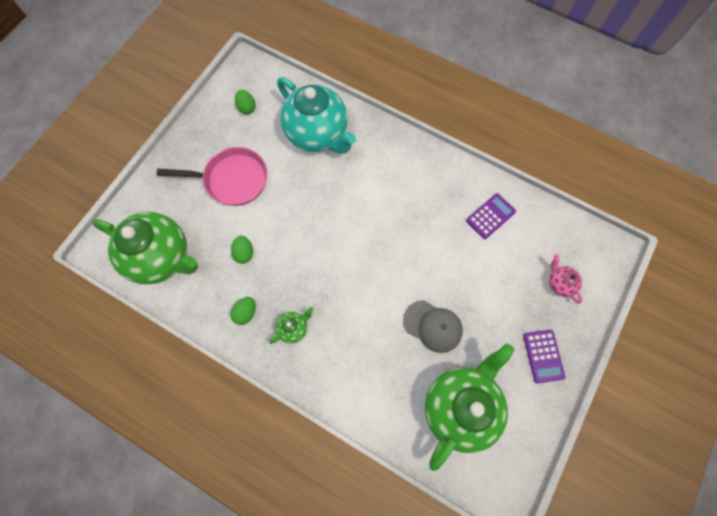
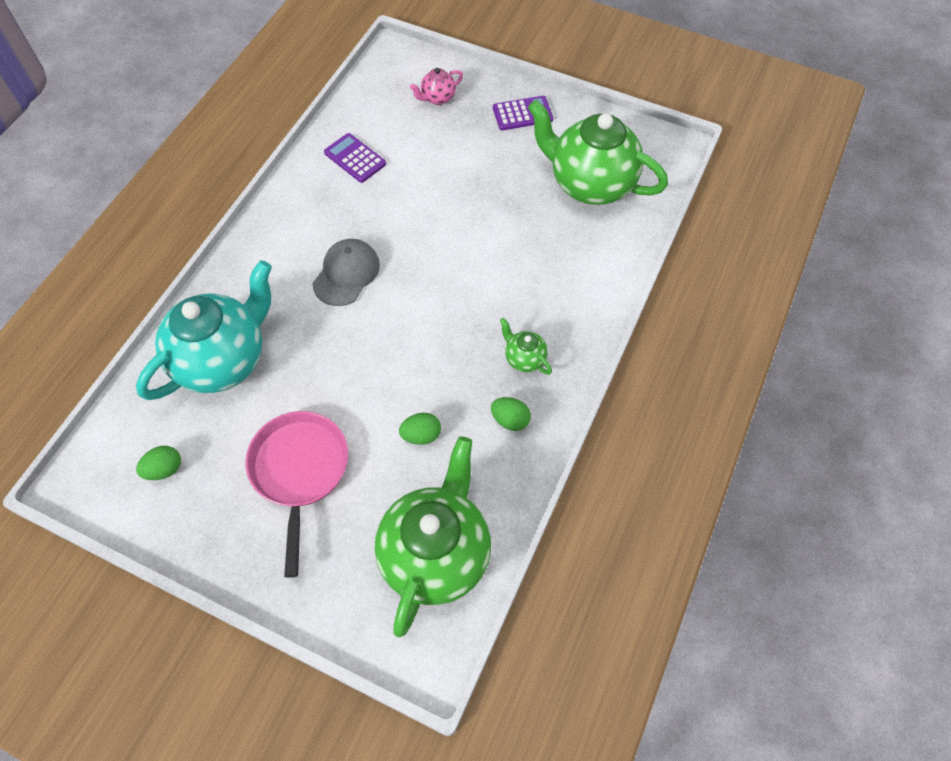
camera: 95 degrees left, 10 degrees down
(433, 326) = (502, 211): grey cap -> grey cap (346, 274)

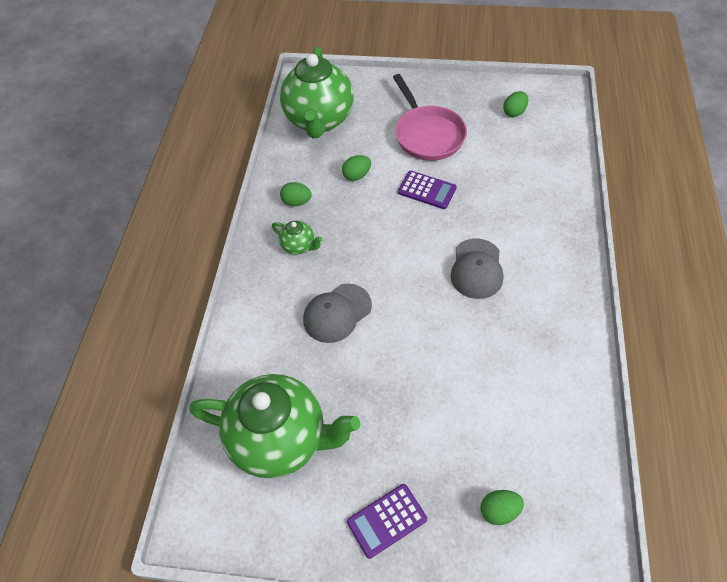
camera: 165 degrees right, 5 degrees down
(223, 360) = (527, 179): turquoise teapot -> none
(355, 158) = (542, 390): purple calculator -> purple calculator (427, 190)
(437, 98) = (499, 511): pink teapot -> green egg
(507, 272) = (337, 313): none -> grey cap

